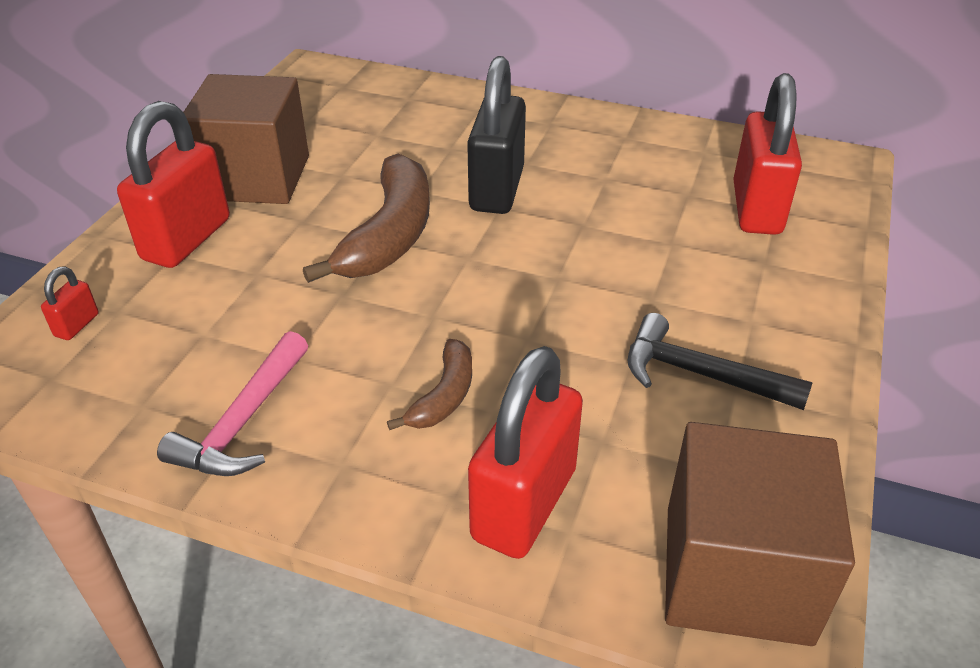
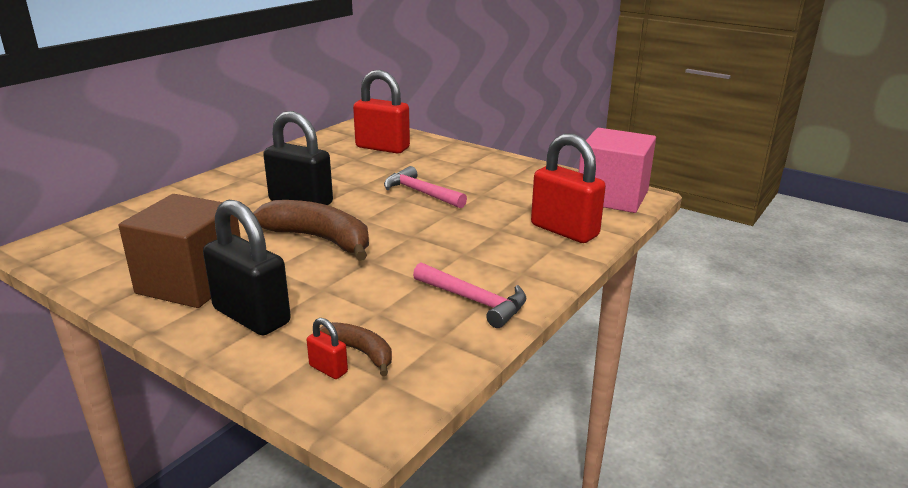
camera: 75 degrees left, 15 degrees down
(186, 239) = (251, 316): red padlock -> black padlock
(444, 396) = (482, 240): brown banana -> brown banana (360, 352)
(593, 291) = (420, 193): none -> pink hammer
(699, 374) = (496, 182): black hammer -> none
(736, 573) = (612, 197): brown cube -> pink cube

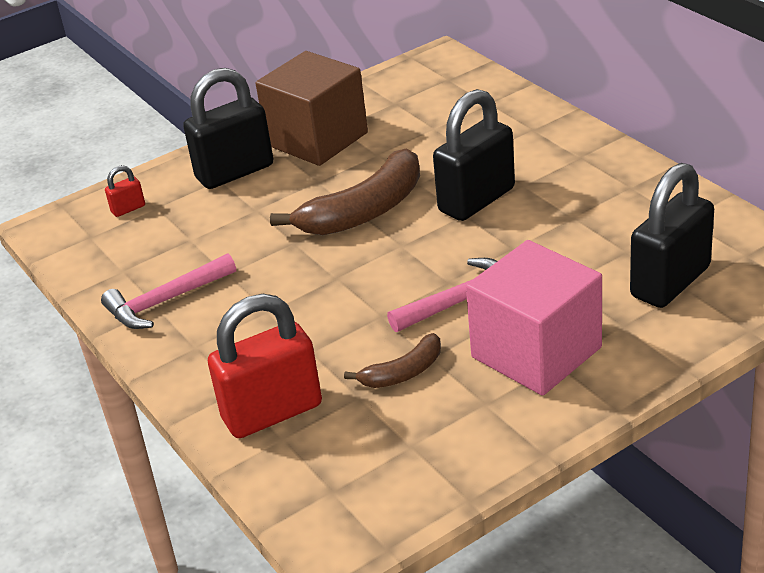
camera: 115 degrees right, 10 degrees up
(360, 352) = (138, 225): brown banana -> brown banana (403, 372)
(382, 148) = (670, 282): red padlock -> black padlock
(612, 197) = (352, 504): pink cube -> pink cube (536, 352)

